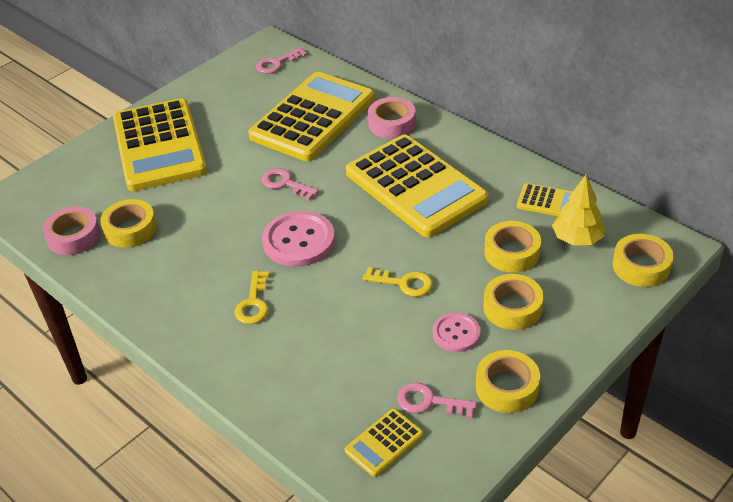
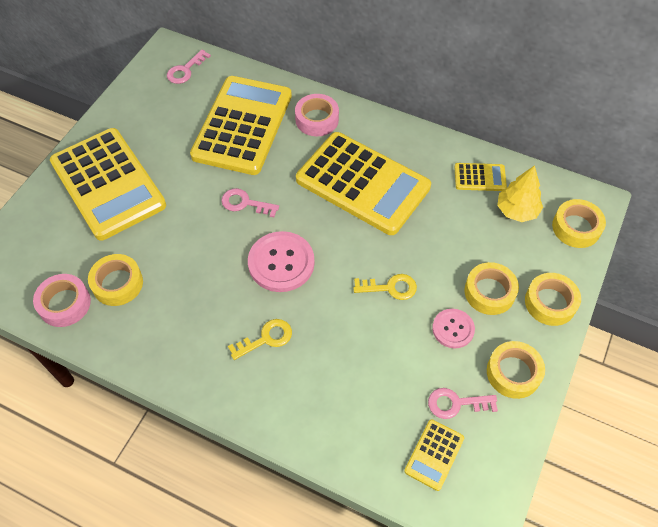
camera: 20 degrees left, 15 degrees up
(253, 303) = (266, 338): yellow key -> yellow key turned 105 degrees counterclockwise
(512, 252) = (469, 236): yellow tape -> yellow tape (550, 303)

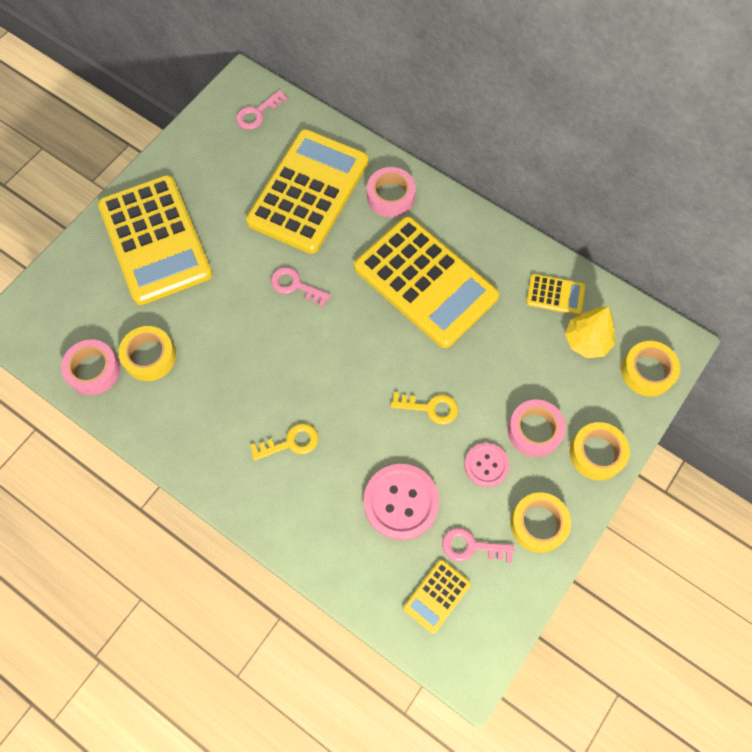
camera: 10 degrees right, 10 degrees up
(281, 263) = (321, 361): pink button -> pink button (401, 502)
(489, 292) = (534, 430): yellow tape -> pink tape

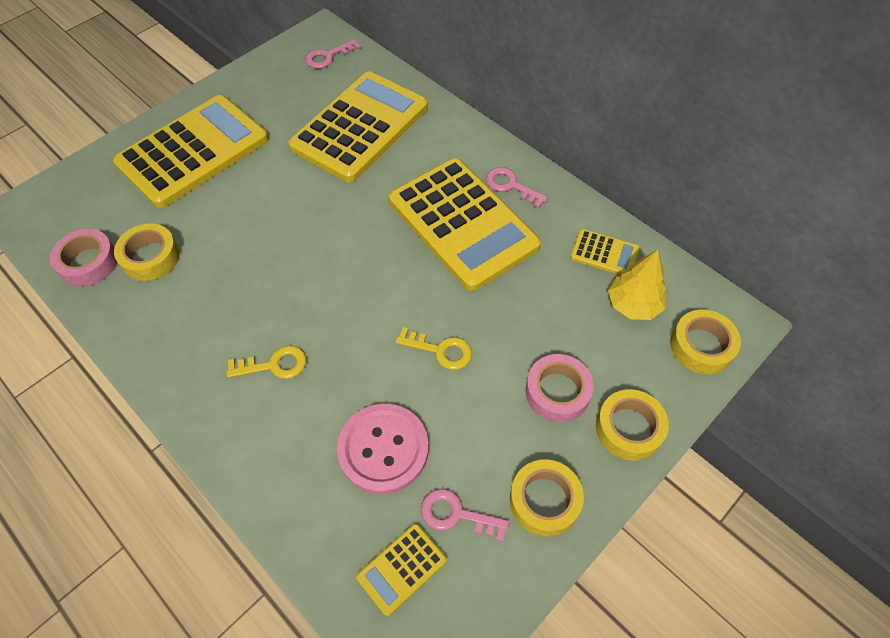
camera: 10 degrees right, 10 degrees down
(155, 240) = (193, 152): yellow calculator -> yellow calculator turned 120 degrees counterclockwise
(295, 286) = (323, 210): pink key -> pink key (511, 186)
(390, 196) = (443, 141): pink tape -> none
(486, 465) = (493, 422): pink button -> none

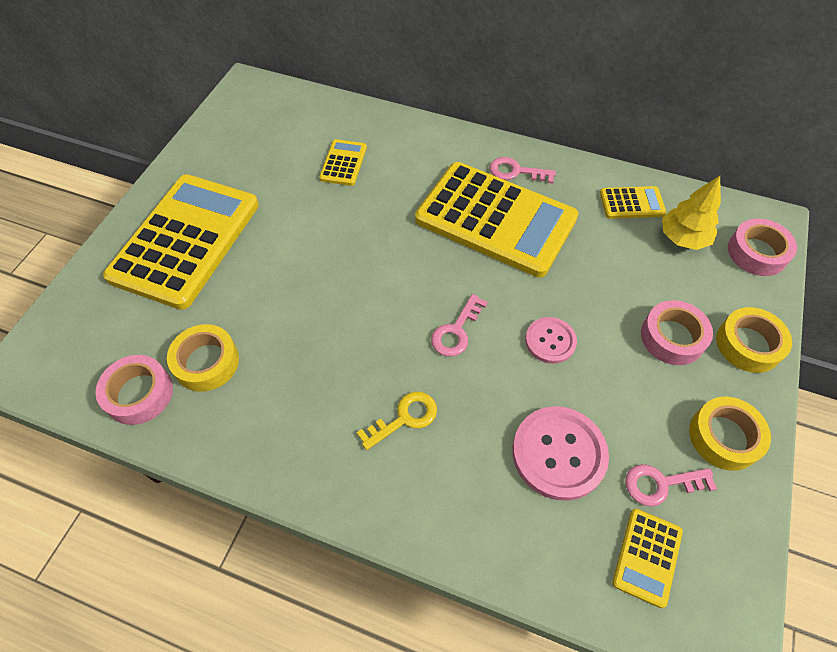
camera: 25 degrees left, 0 degrees up
(328, 56) = (269, 106): pink key -> pink key (456, 331)
(360, 127) = (343, 163): yellow calculator -> yellow calculator, size x0.42
(440, 350) = (550, 341): yellow key -> pink button
(701, 346) = (757, 252): yellow tape -> pink tape

